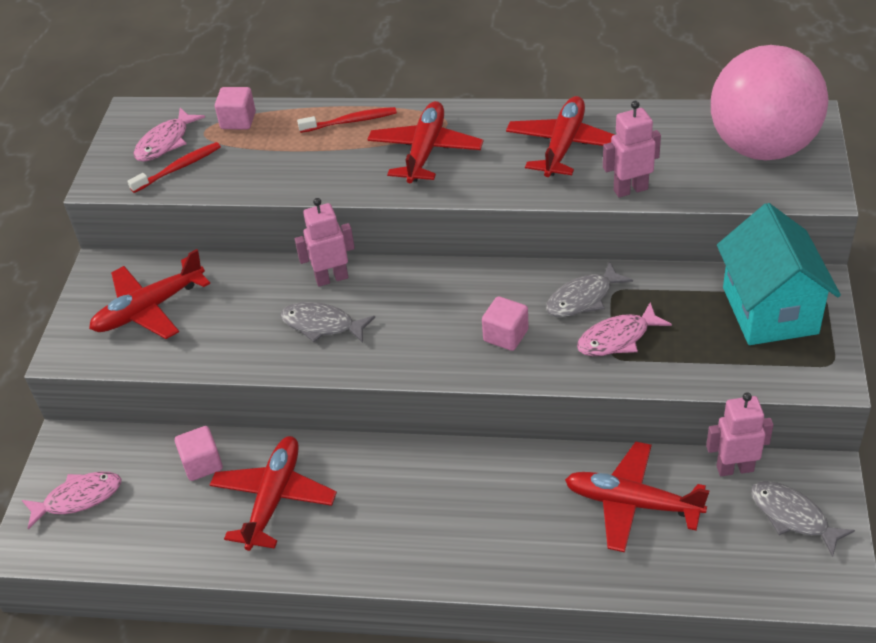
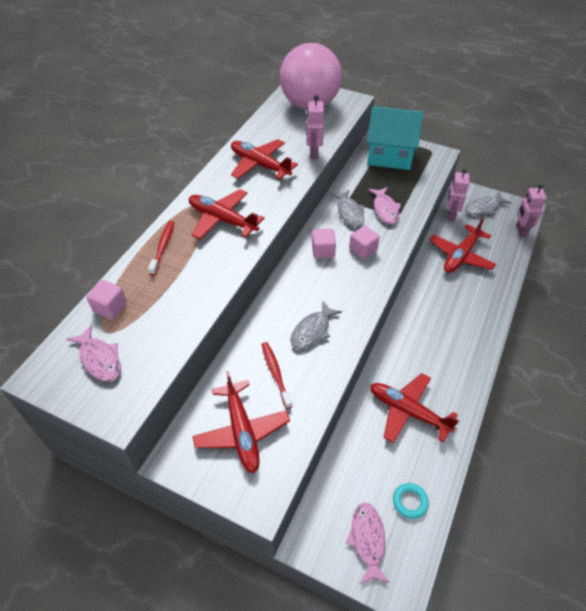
camera: 75 degrees left, 5 degrees up
(137, 530) = (410, 502): none -> turquoise ring
(178, 168) = (140, 356): red toothbrush -> red toothbrush (275, 373)
(202, 464) = (364, 448): pink cube -> pink cube (323, 251)
(331, 278) = (271, 315): pink robot -> pink robot (520, 231)

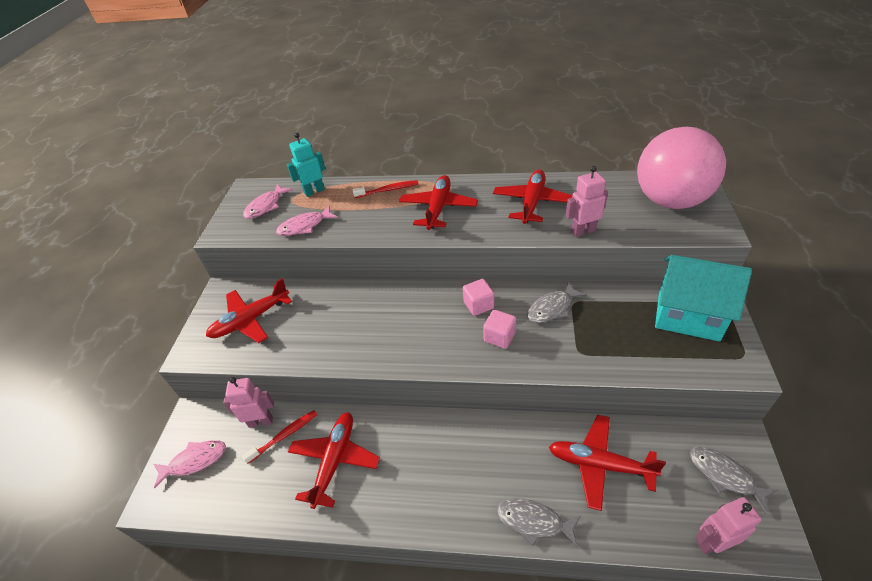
camera: 75 degrees right, 5 degrees down
(110, 307) = (314, 191): pink cube -> turquoise robot
(275, 373) = (312, 321): red toothbrush -> red toothbrush (284, 436)
(312, 330) = (369, 330): grey fish -> grey fish (533, 521)
(385, 209) = (580, 338): pink fish -> pink fish (304, 226)
(390, 156) = (688, 315): turquoise house -> turquoise house turned 60 degrees counterclockwise
(410, 502) = (234, 488): turquoise ring -> none
(450, 215) = (672, 434): pink robot -> pink robot (261, 421)

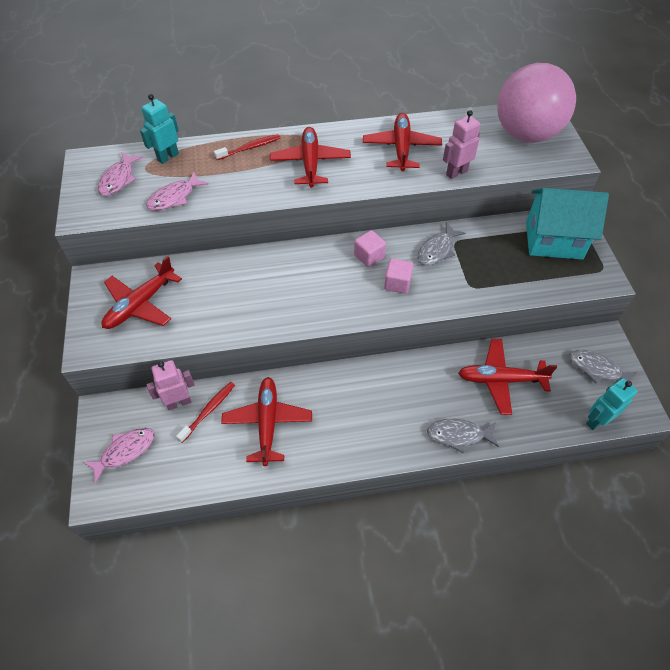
camera: 20 degrees left, 10 degrees up
(712, 542) = (597, 420): pink robot -> turquoise robot

